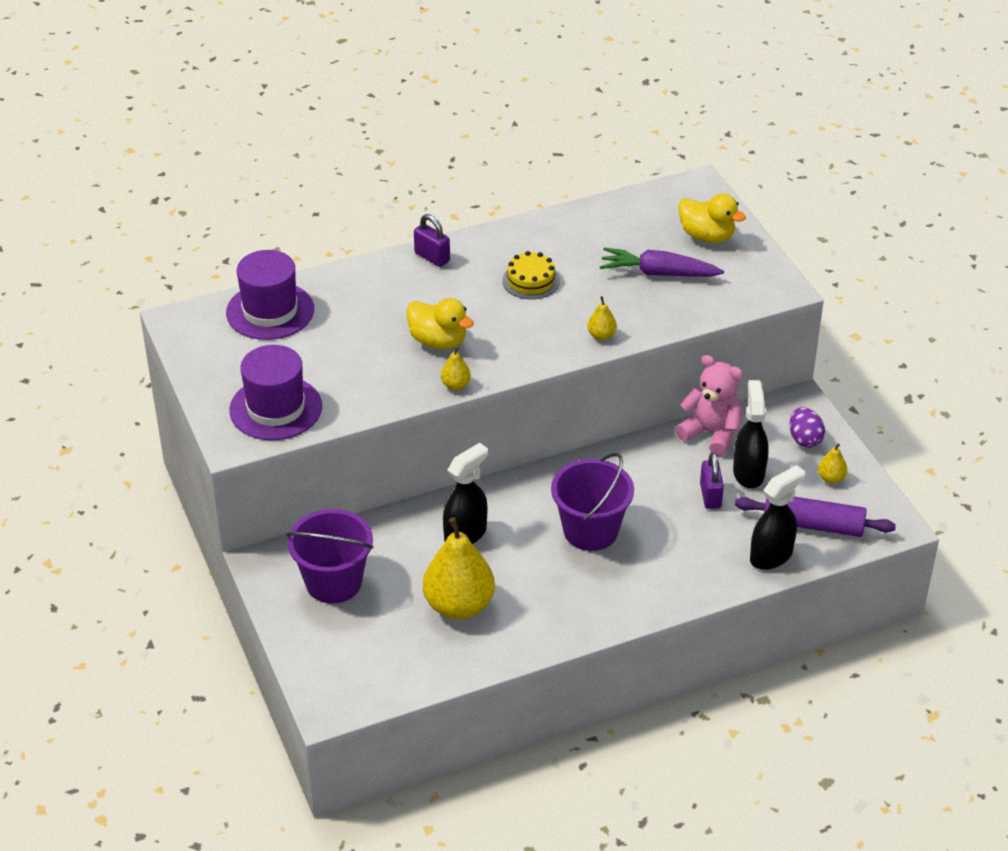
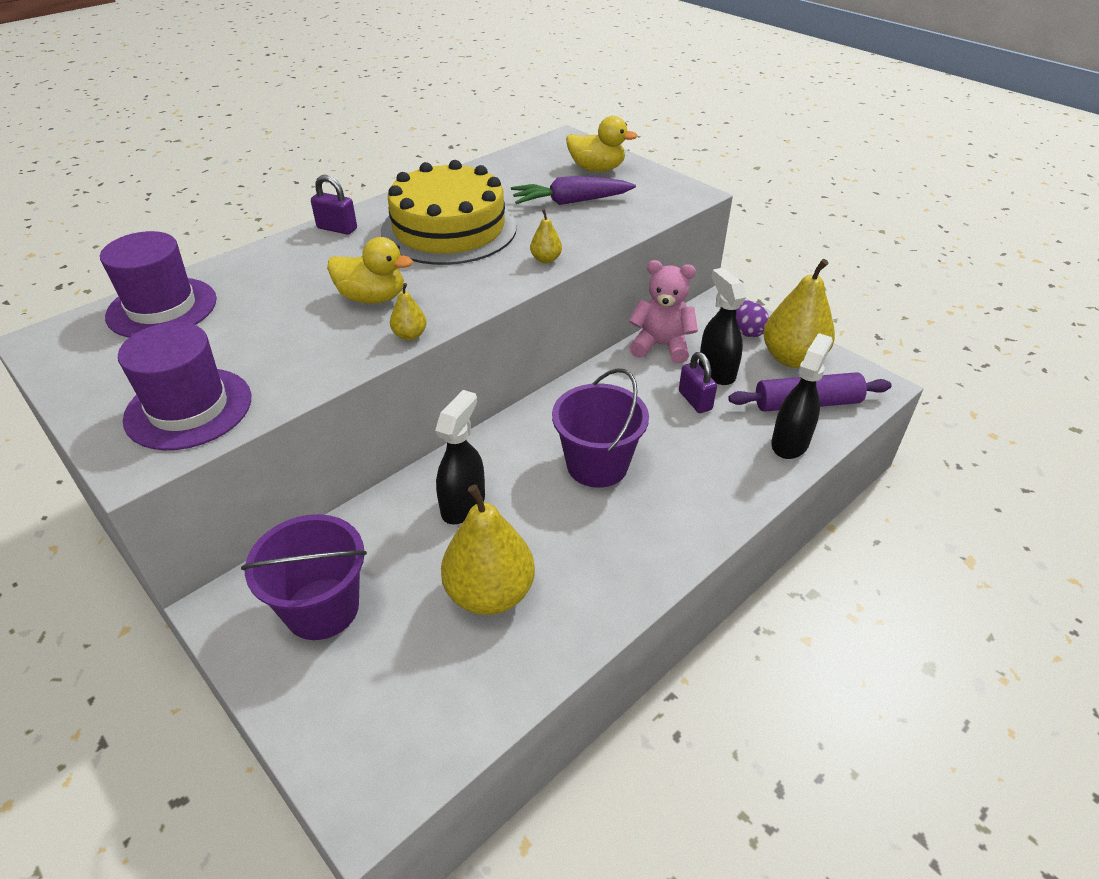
camera: 20 degrees left, 0 degrees up
(531, 280) = (449, 229): yellow cake -> yellow cake, size x2.23
(831, 478) = (792, 358): yellow pear -> yellow pear, size x2.31

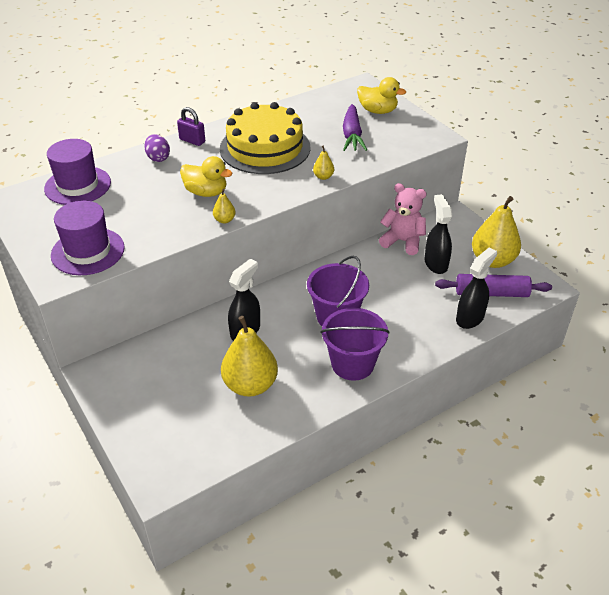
camera: 10 degrees right, 0 degrees up
(322, 608) = (150, 380): purple bucket -> purple bucket (352, 364)
(570, 202) = (352, 135): purple carrot -> purple carrot turned 90 degrees counterclockwise
(695, 400) = (414, 282): purple padlock -> none
(746, 332) = (466, 238): purple egg -> purple egg (158, 158)

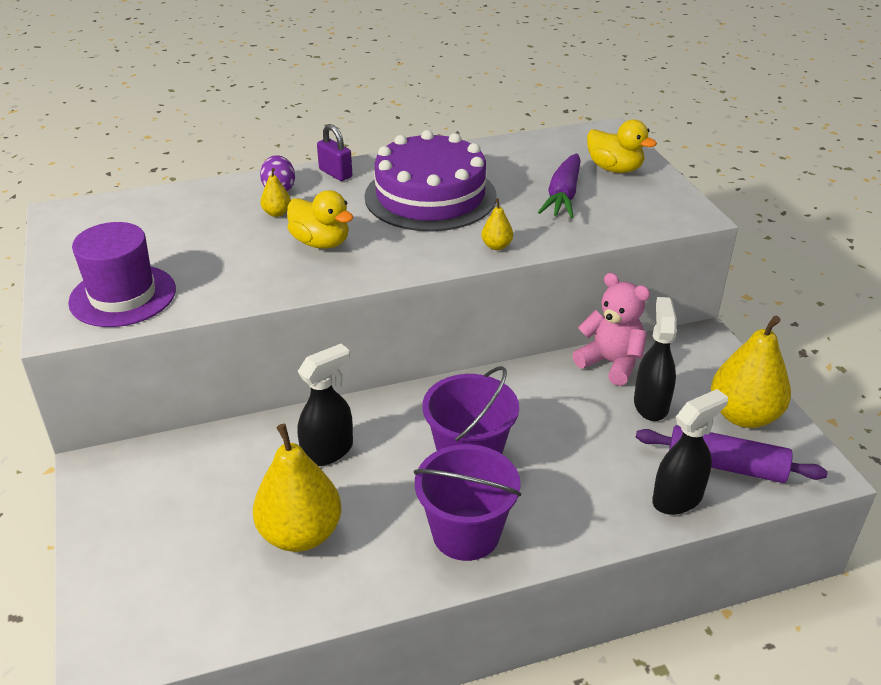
camera: 15 degrees right, 5 degrees down
(78, 185) = (157, 209): purple hat -> none
(224, 220) = (328, 283): yellow pear -> yellow pear (277, 213)
(265, 148) = (430, 196): yellow cake -> purple cake

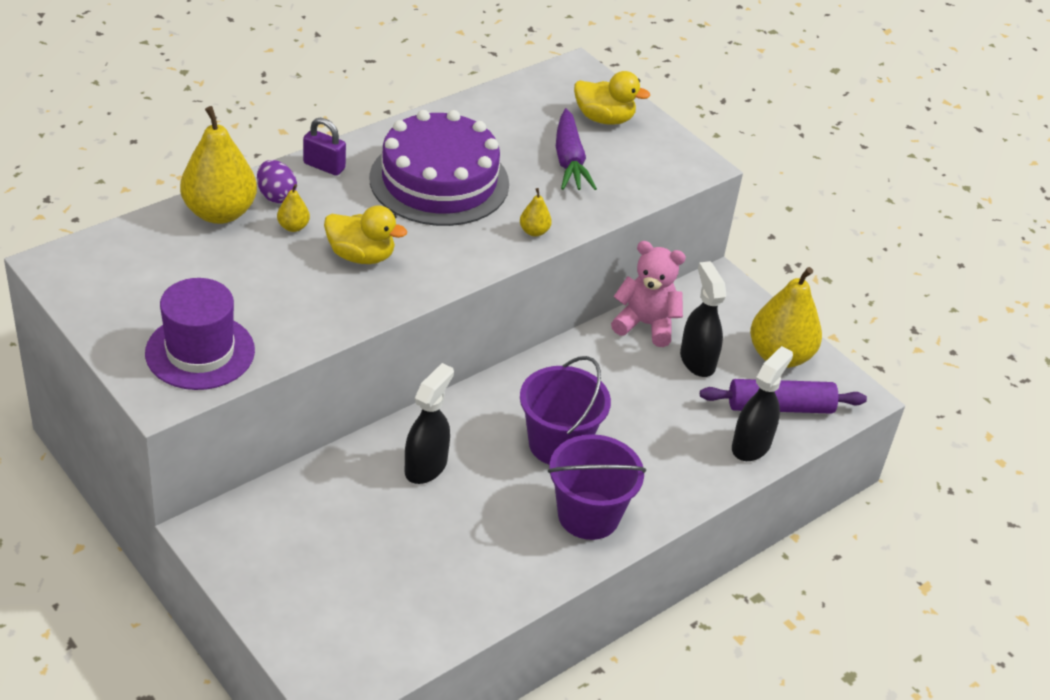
camera: 25 degrees left, 5 degrees up
(300, 534) = (444, 548): yellow pear -> yellow pear (220, 212)

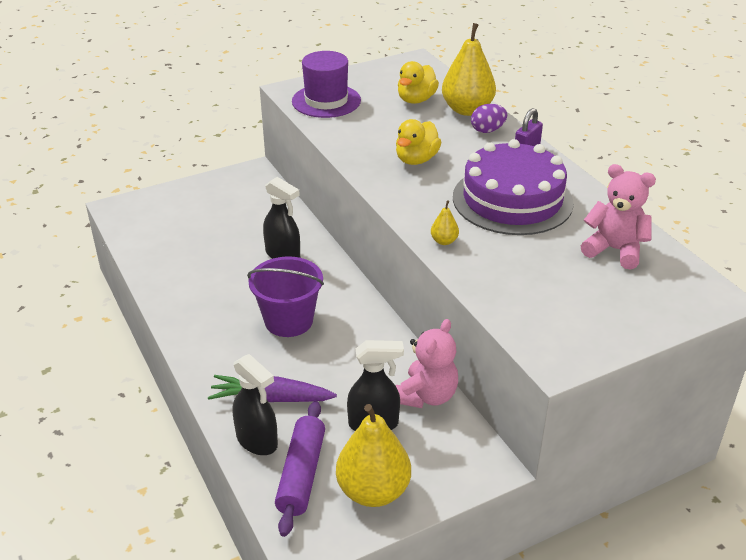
camera: 105 degrees right, 5 degrees down
(293, 227) = (451, 135): yellow pear -> none
(518, 119) = (614, 250): none -> pink teddy bear
(569, 161) = (551, 273): purple carrot -> purple carrot (271, 399)
(588, 515) = (211, 327): purple bucket -> none
(604, 119) = (628, 305): yellow duck -> yellow duck (416, 100)

